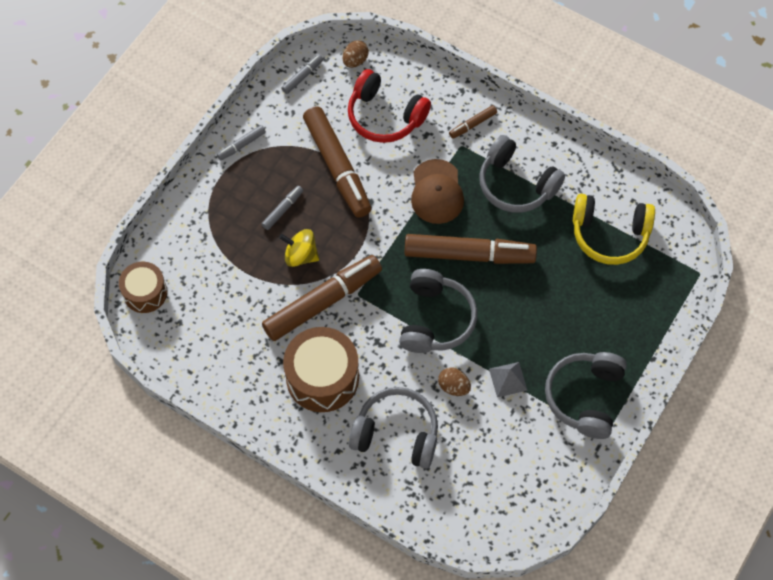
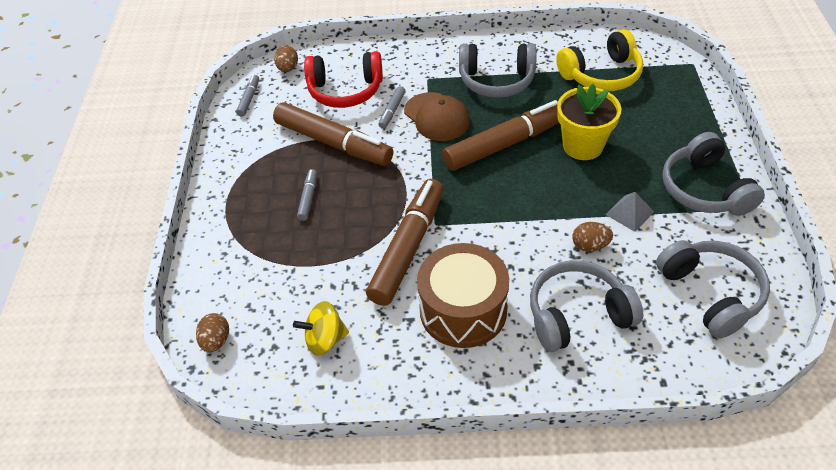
camera: 30 degrees left, 15 degrees down
(145, 292) = (216, 341): brown drum -> brown egg
(241, 145) = (229, 171): grey marker -> grey marker (392, 111)
(300, 255) = (355, 223): yellow spinning top -> yellow spinning top (325, 340)
(435, 319) = (523, 204): grey headphones -> grey headphones (711, 293)
(472, 124) = (424, 62): brown marker -> none
(528, 296) = (582, 146): none -> yellow flower pot

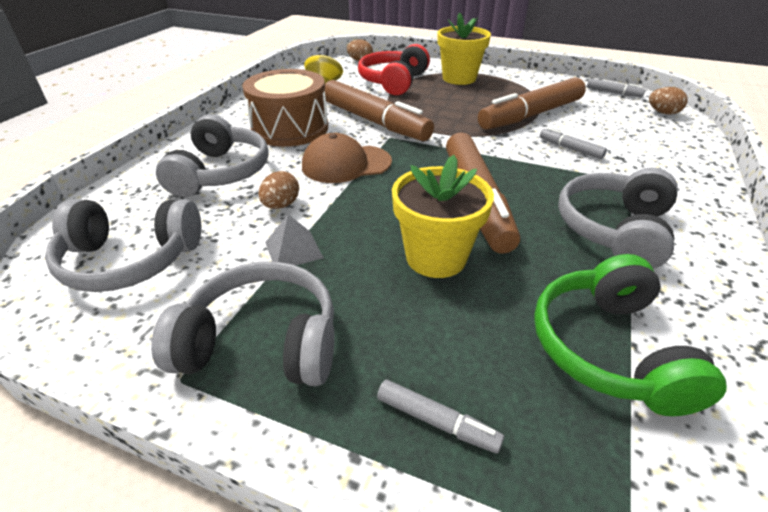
camera: 110 degrees right, 10 degrees down
(250, 217) = (459, 78): none -> yellow flower pot
(308, 198) = (464, 97): grey marker -> grey marker (437, 421)
(345, 90) = (616, 132): red headphones -> red headphones (393, 82)
(436, 117) = (548, 170): brown cap -> brown cap (346, 164)
(601, 75) = (608, 349): yellow headphones -> green headphones

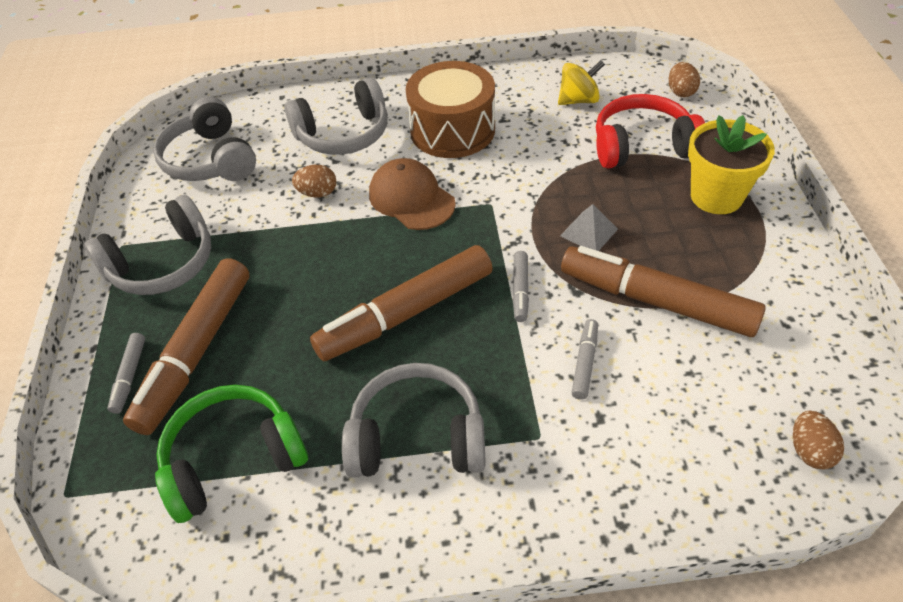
camera: 65 degrees right, 10 degrees up
(262, 342) = (163, 264): grey headphones -> grey headphones turned 75 degrees clockwise
(293, 249) = (263, 230): grey pyramid -> grey pyramid (589, 232)
(374, 122) = (517, 178): brown marker -> brown marker (196, 352)
(436, 257) = (297, 316): yellow flower pot -> none
(613, 93) = (837, 375): grey marker -> grey marker (520, 290)

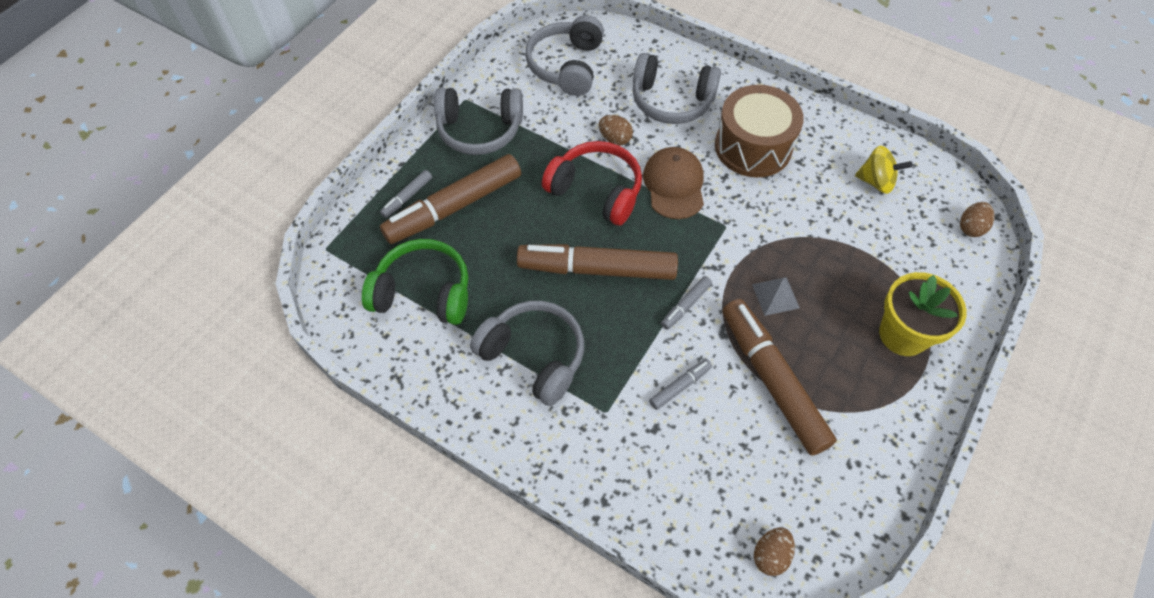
camera: 35 degrees right, 10 degrees up
(642, 146) = (887, 254): red headphones -> red headphones (596, 190)

